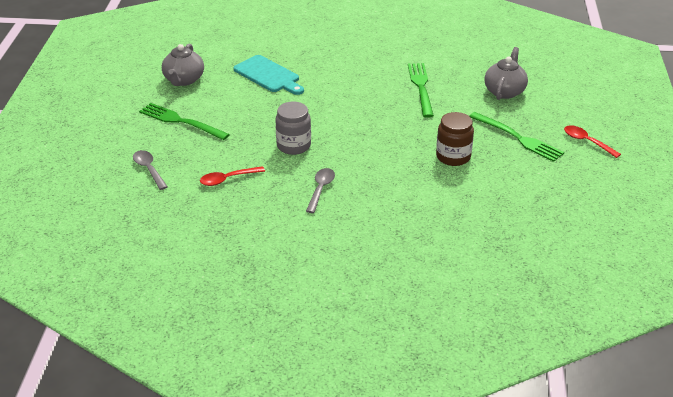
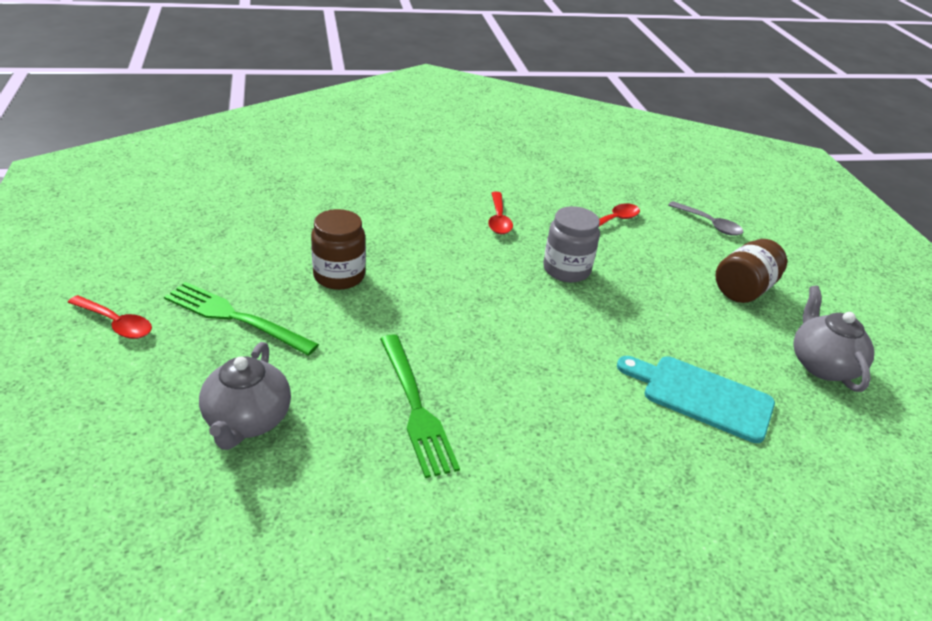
camera: 160 degrees right, 0 degrees up
(180, 121) = (744, 289): green fork -> brown jar
(320, 189) = (498, 219): grey spoon -> red spoon

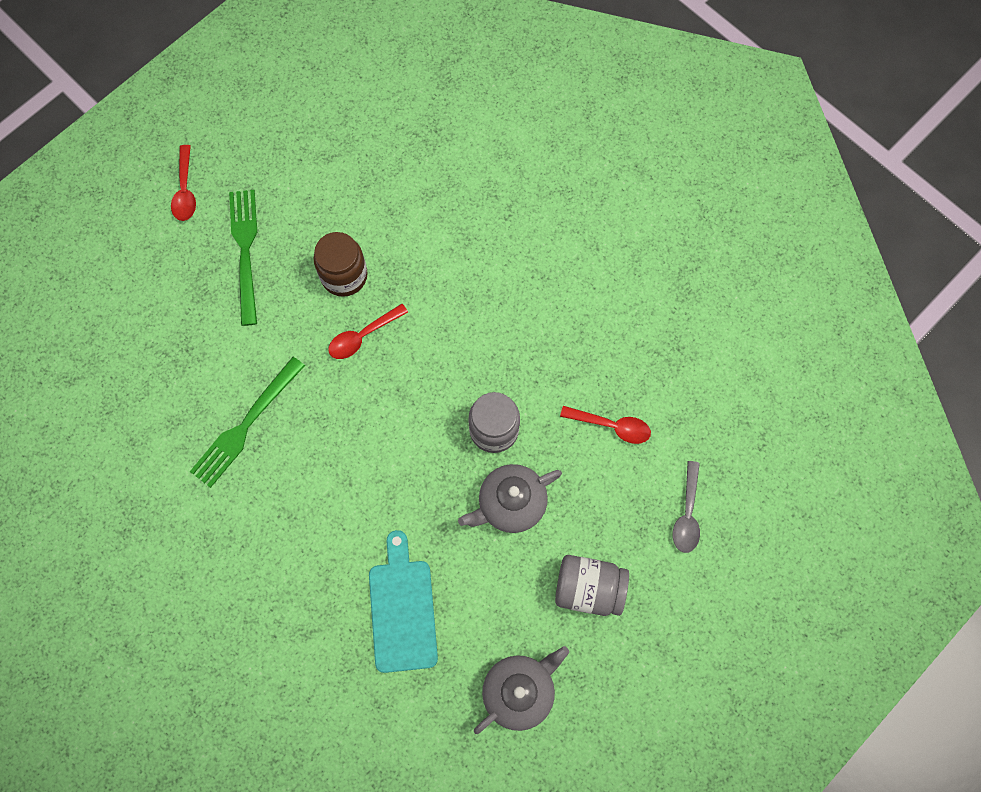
camera: 60 degrees right, 35 degrees up
(247, 421) = (162, 339): grey teapot -> grey teapot (510, 504)
(498, 219) = (527, 332): red spoon -> red spoon (363, 336)
(744, 289) = (588, 588): brown jar -> grey jar

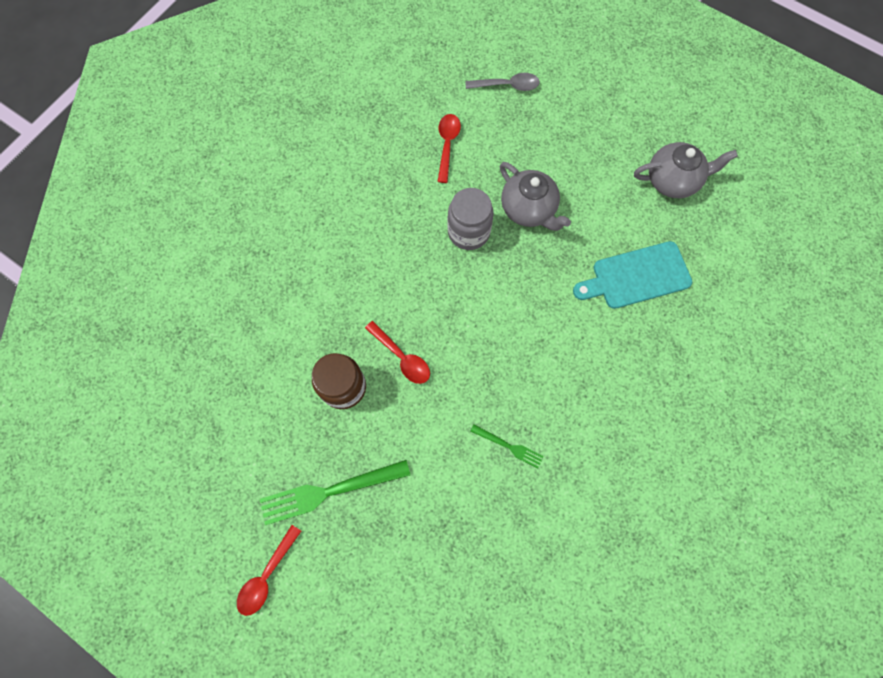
camera: 100 degrees left, 0 degrees up
(185, 190) = (267, 575): red spoon -> red spoon turned 135 degrees clockwise
(245, 426) = (509, 446): green fork -> green fork, size x0.52
(519, 691) = (673, 180): grey teapot -> grey teapot turned 135 degrees clockwise
(588, 588) = (582, 144): grey jar -> none

